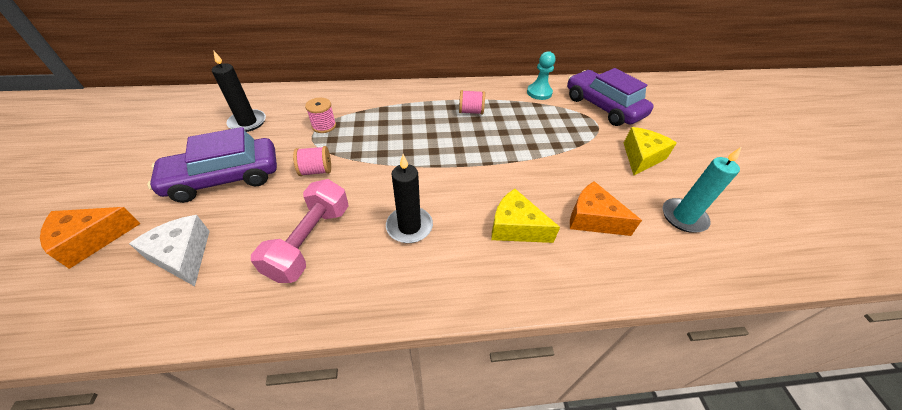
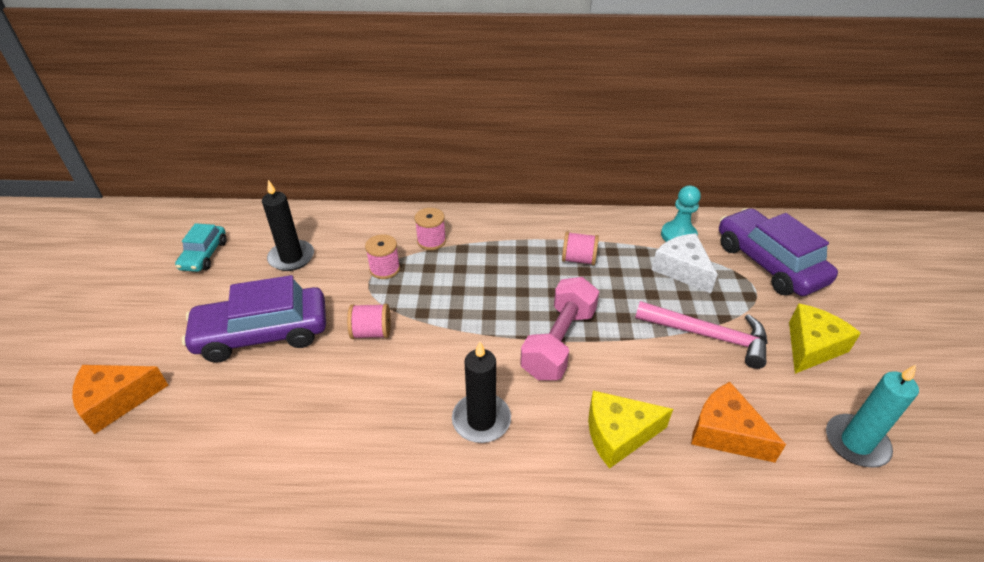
camera: 10 degrees right, 5 degrees down
(173, 125) = (204, 255): none -> turquoise car
(183, 256) = (215, 431): white cheese -> white cheese (682, 269)
(310, 241) = (359, 427): pink dumbbell -> pink dumbbell (558, 342)
(359, 105) = (431, 241): none -> pink spool
(515, 227) = (618, 434): yellow cheese -> yellow cheese turned 45 degrees counterclockwise
(570, 155) = (708, 335): none -> pink hammer

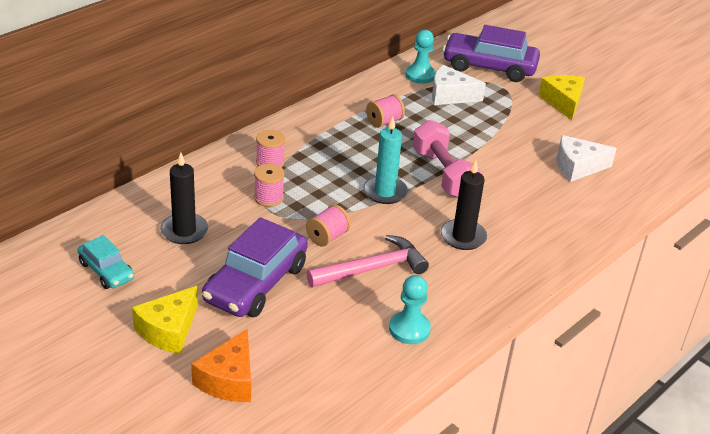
camera: 50 degrees left, 5 degrees down
(290, 476) = (409, 329): none -> turquoise pawn
(618, 434) = (535, 199): yellow cheese -> yellow cheese (168, 330)
(708, 335) = (511, 125): pink hammer -> pink hammer (372, 269)
(725, 432) = (577, 167): orange cheese -> white cheese
(856, 443) = (631, 137): turquoise candle -> turquoise candle (385, 192)

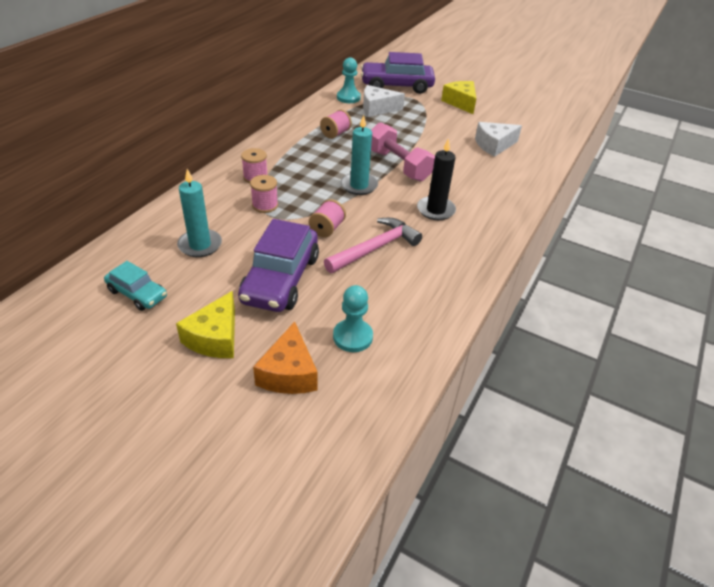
camera: 15 degrees left, 5 degrees up
(184, 231) = (200, 245): black candle -> turquoise candle
(409, 329) = (428, 293): turquoise pawn -> turquoise pawn (352, 337)

